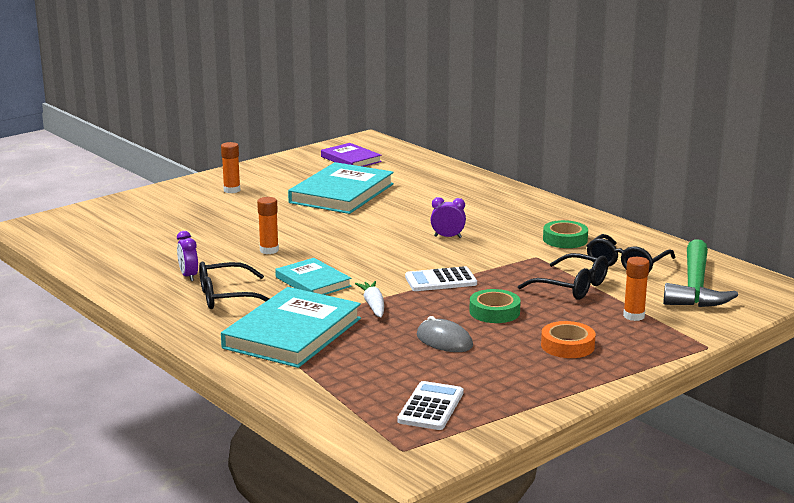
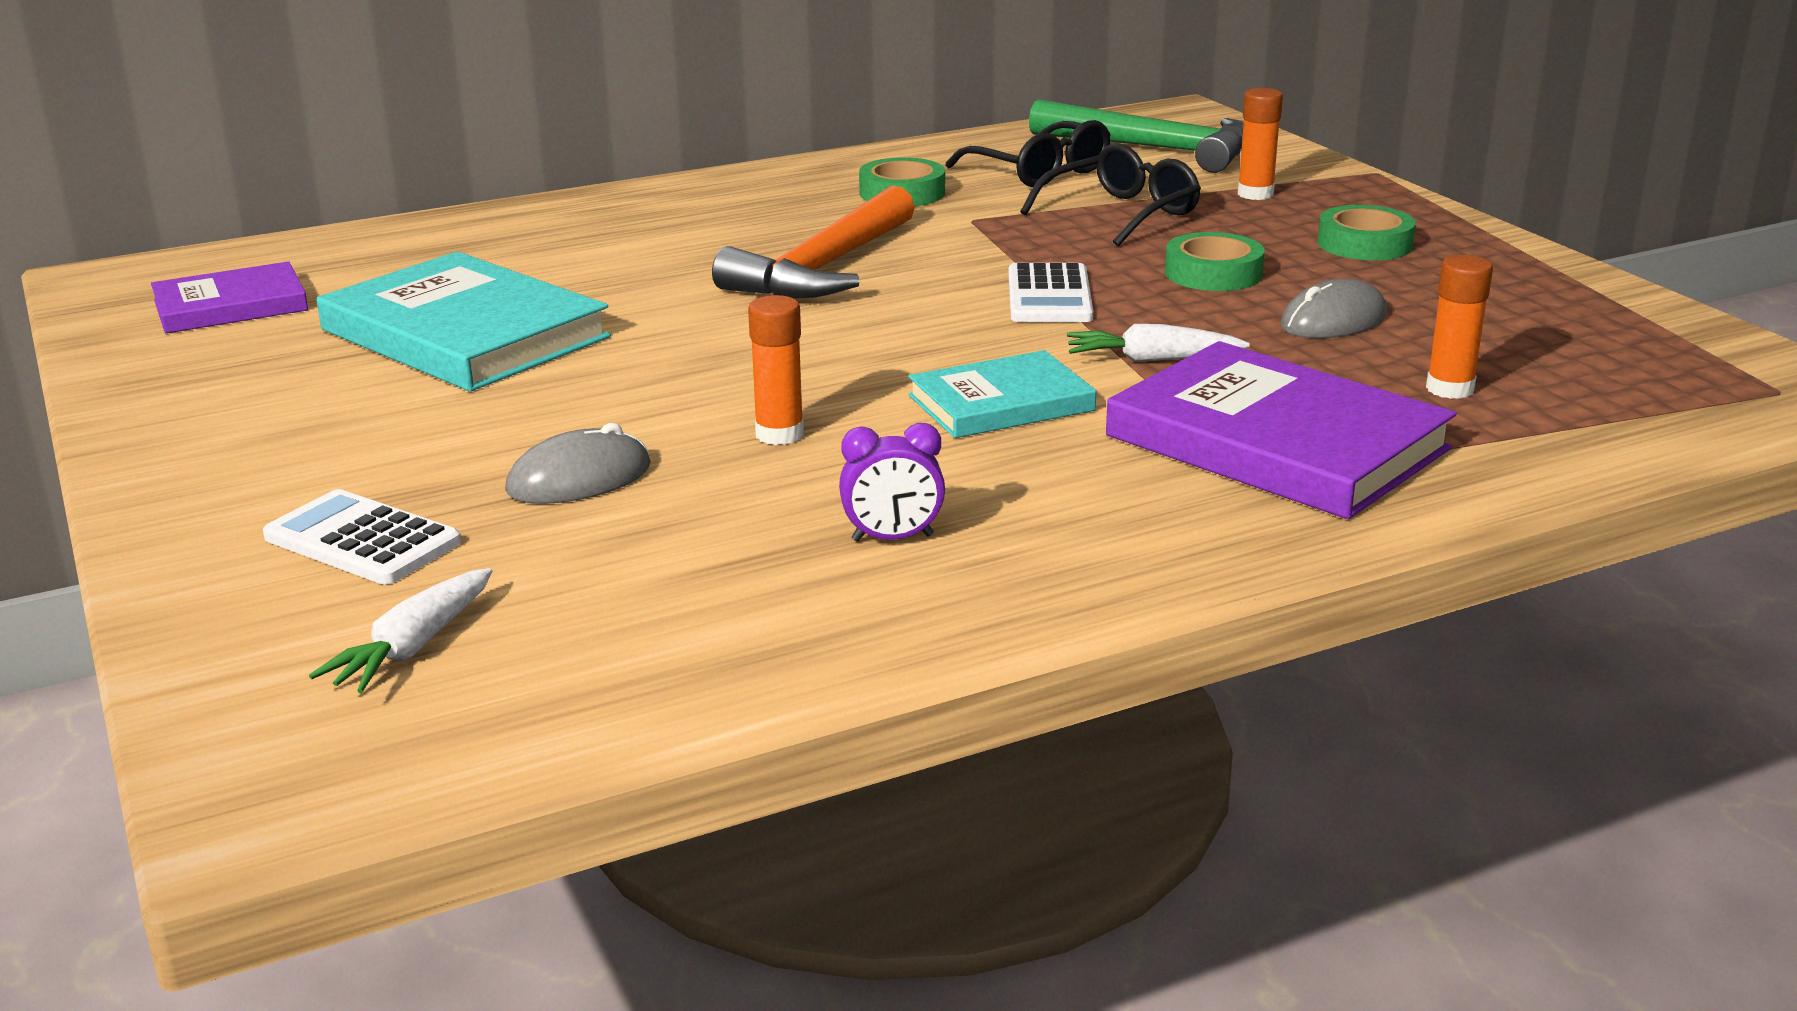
camera: 75 degrees left, 5 degrees up
(106, 227) = (412, 648): none -> white carrot
(223, 228) = (579, 478): none -> grey mouse
(227, 297) = (1050, 498): black glasses -> none
(232, 190) = (293, 451): orange glue stick -> orange glue stick (1450, 389)
(292, 333) = (1276, 442): turquoise book -> purple book
(431, 407) = (1610, 356): white calculator -> white calculator (362, 540)
(447, 237) = (823, 269): purple clock -> orange hammer
(567, 346) = (1364, 244): orange tape -> green tape

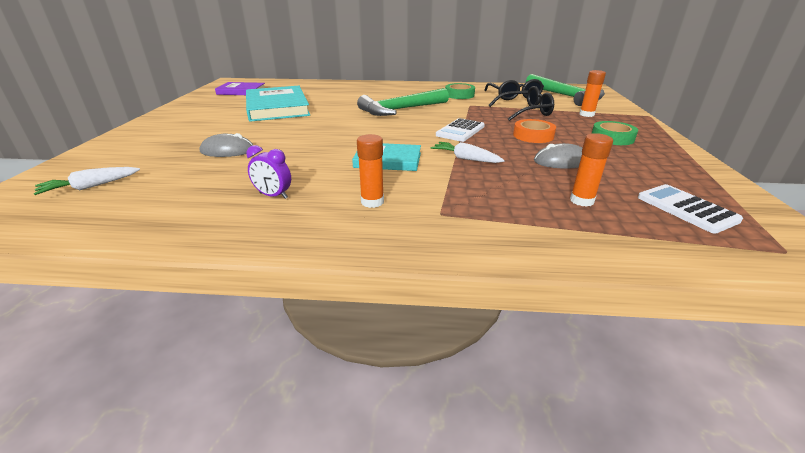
camera: 30 degrees right, 5 degrees up
(362, 540) = (146, 152): white calculator -> white calculator (686, 209)
(779, 434) = (303, 152): orange glue stick -> orange glue stick (372, 202)
(823, 269) = (401, 110): orange hammer -> green hammer
(1213, 273) = (533, 135): green tape -> orange tape
(1276, 442) = (469, 201): purple book -> none

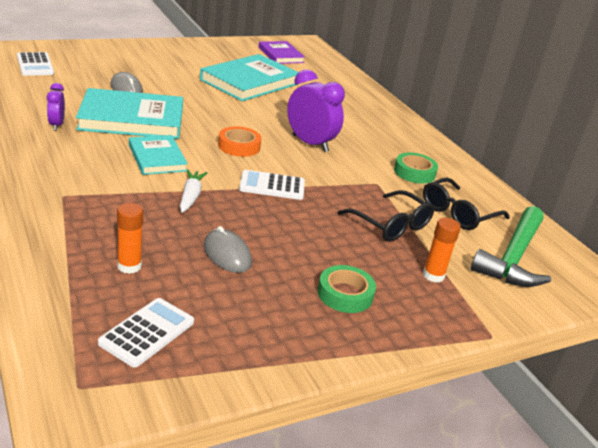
camera: 55 degrees right, 0 degrees up
(90, 187) = (35, 65): white carrot -> white calculator
(298, 158) = (132, 119): none -> turquoise book
(372, 202) = (68, 164): orange glue stick -> none
(401, 110) = (310, 143): green hammer -> purple clock
(533, 135) = (298, 234): orange tape -> orange tape (239, 146)

